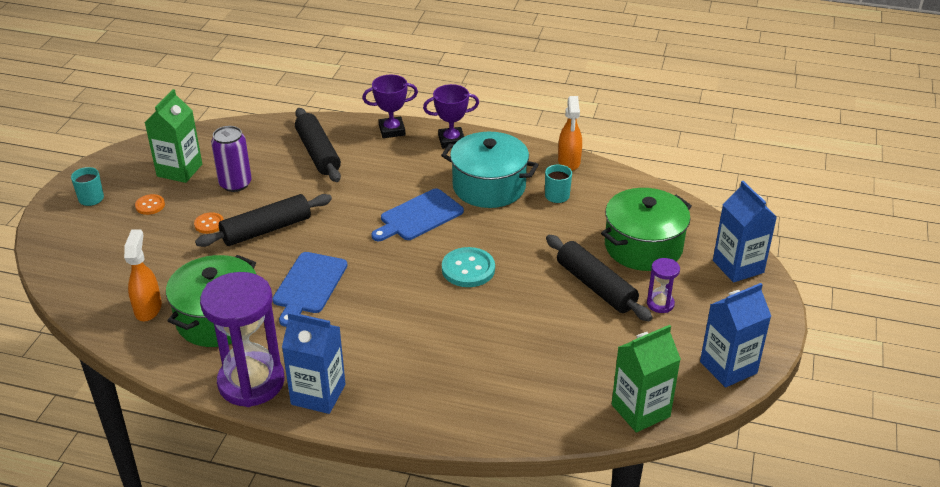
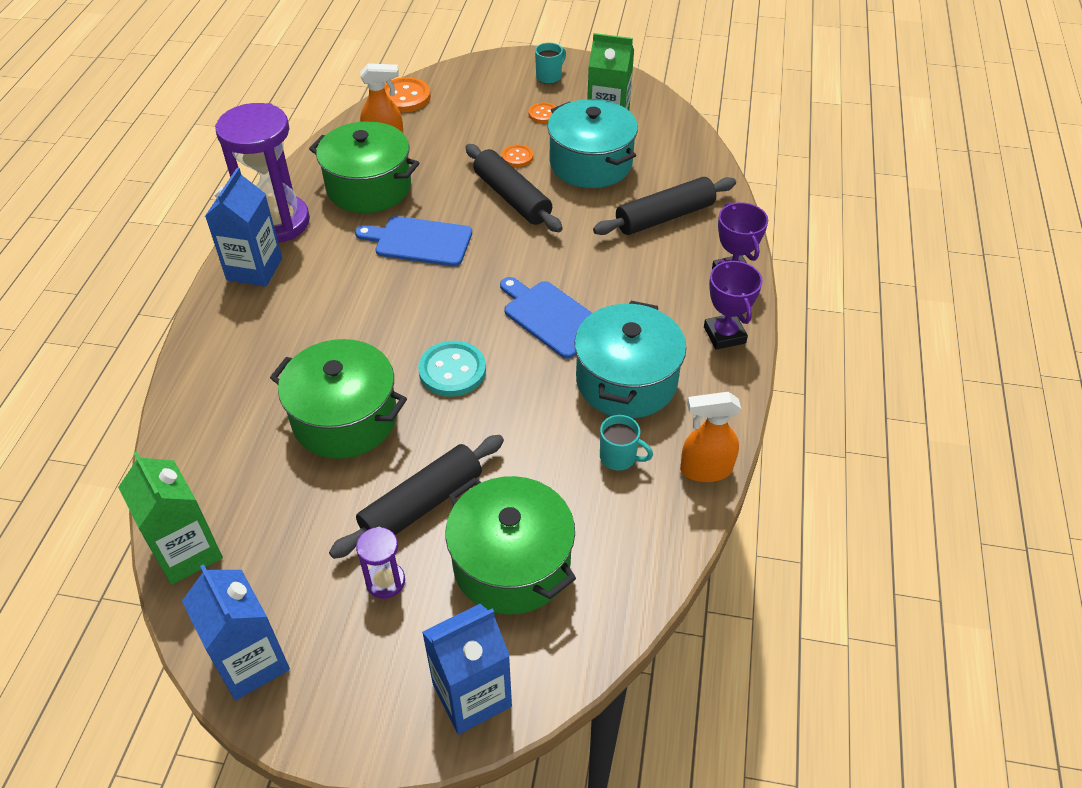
camera: 85 degrees right, 10 degrees up
(75, 294) = (404, 97): none -> orange button
(235, 184) = (591, 163): purple can -> turquoise pot
(512, 327) = (345, 418): none -> green pot

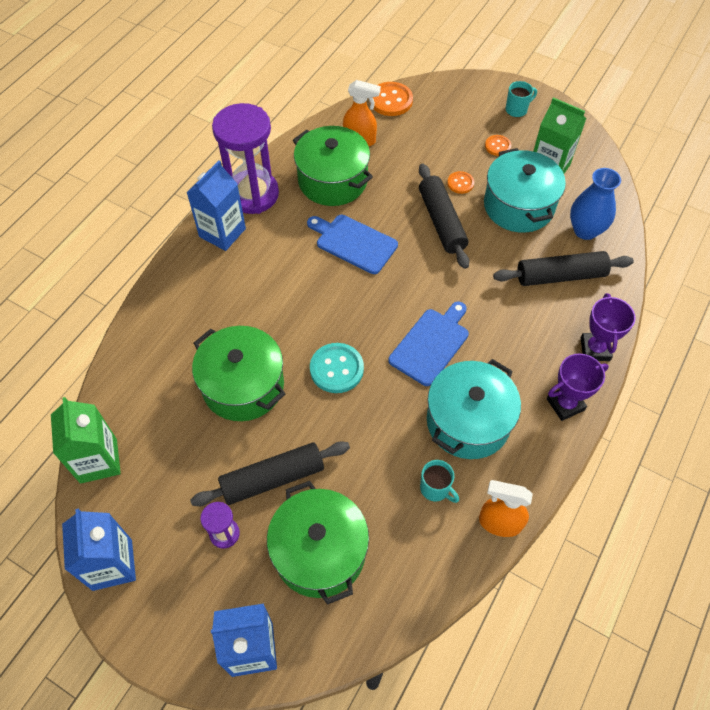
camera: 20 degrees right, 10 degrees up
(551, 317) = (431, 344): blue cutting board -> blue cutting board turned 60 degrees clockwise
(672, 169) = (585, 230): none -> blue vase
(724, 335) = (565, 404): purple trophy -> purple trophy turned 60 degrees clockwise

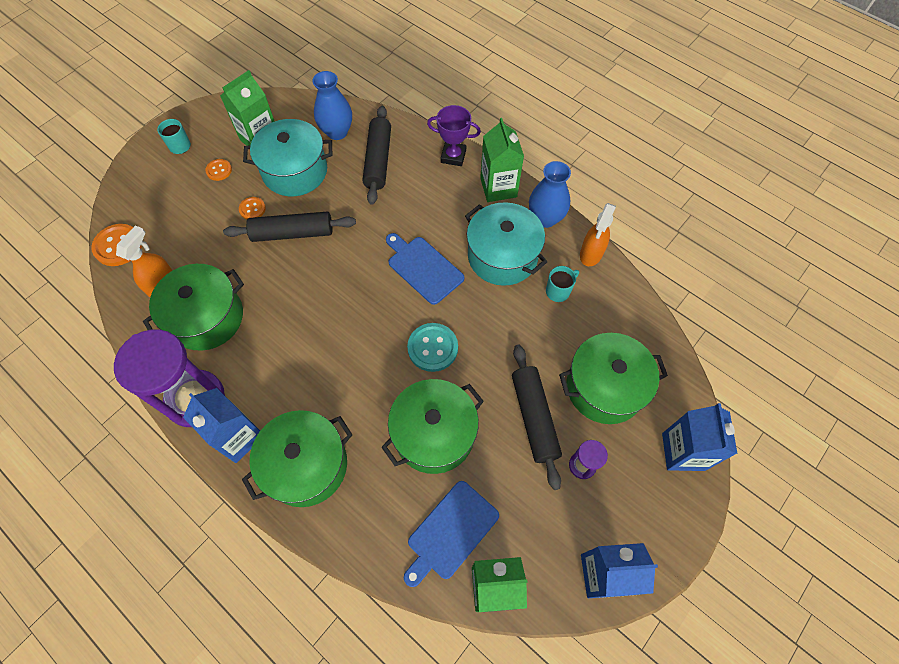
camera: 80 degrees left, 5 degrees up
(202, 288) = (306, 465): none -> green pot
(353, 243) = (293, 311): blue cutting board -> blue cutting board (450, 532)
(536, 463) = (545, 218): none -> blue vase
(565, 404) = (498, 187): purple trophy -> green carton

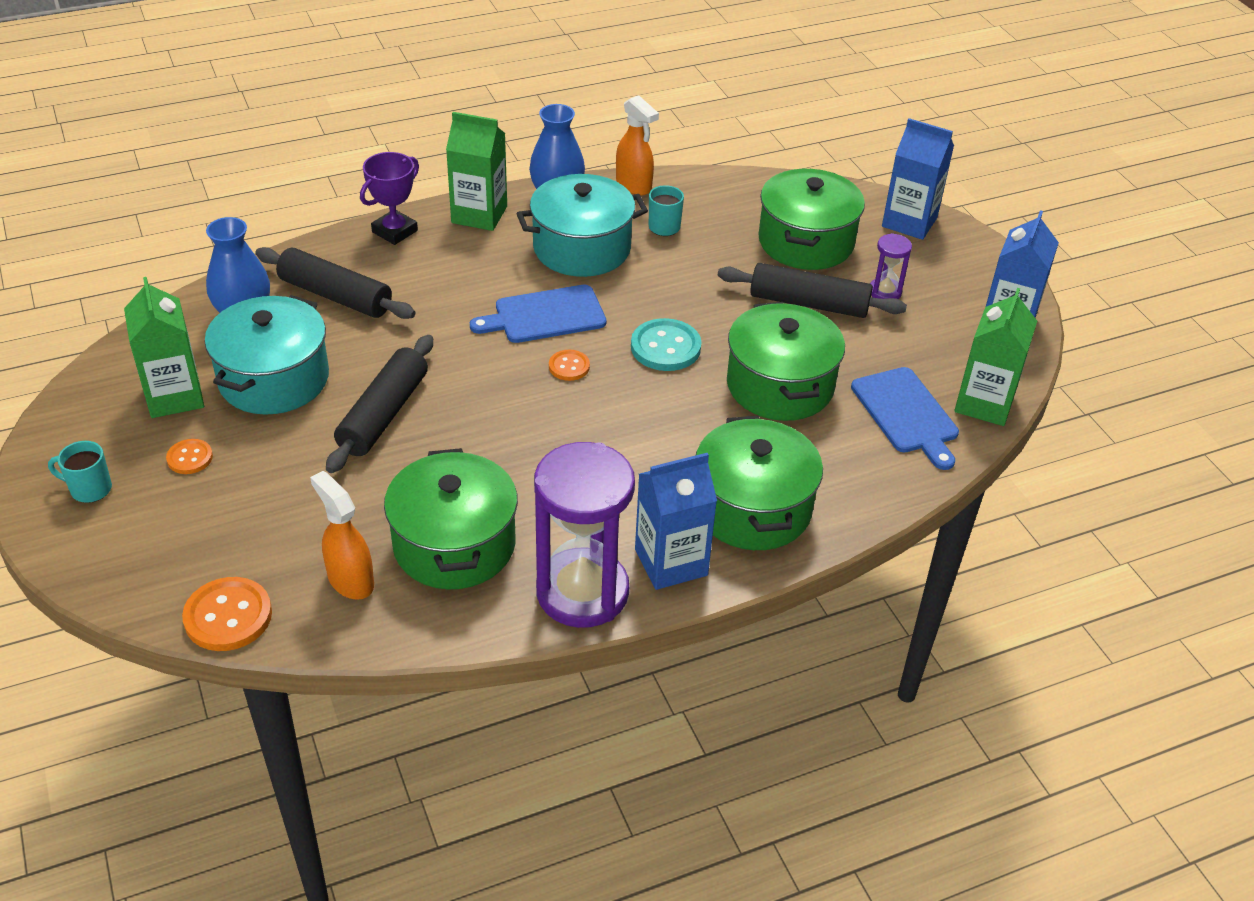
camera: 65 degrees left, 20 degrees down
(252, 209) = (301, 442): orange button -> orange button (569, 366)

